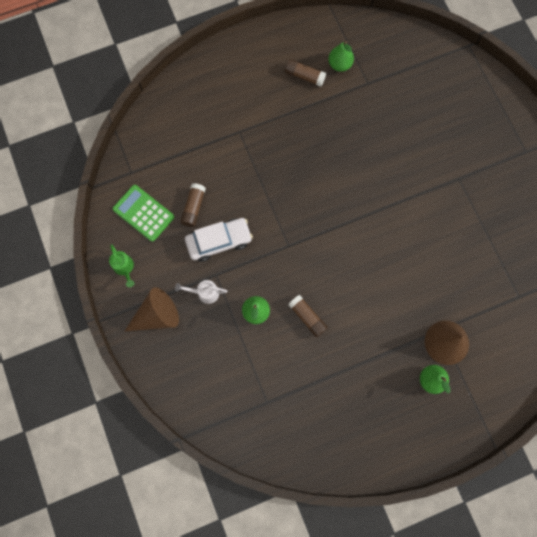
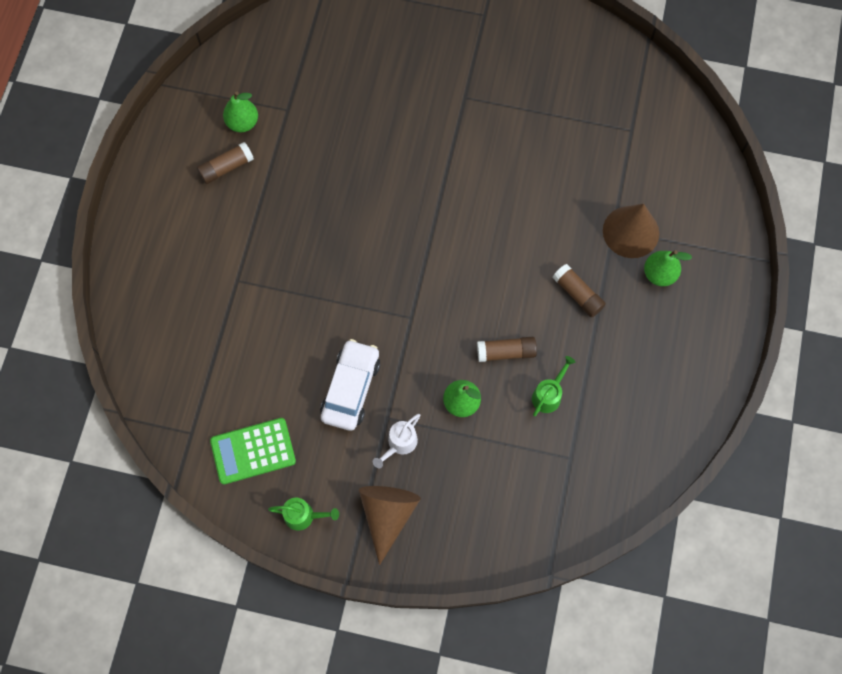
camera: 55 degrees left, 5 degrees down
(193, 208) = (289, 390): brown glue stick -> brown glue stick (577, 294)
(298, 362) = (549, 394): none -> green watering can

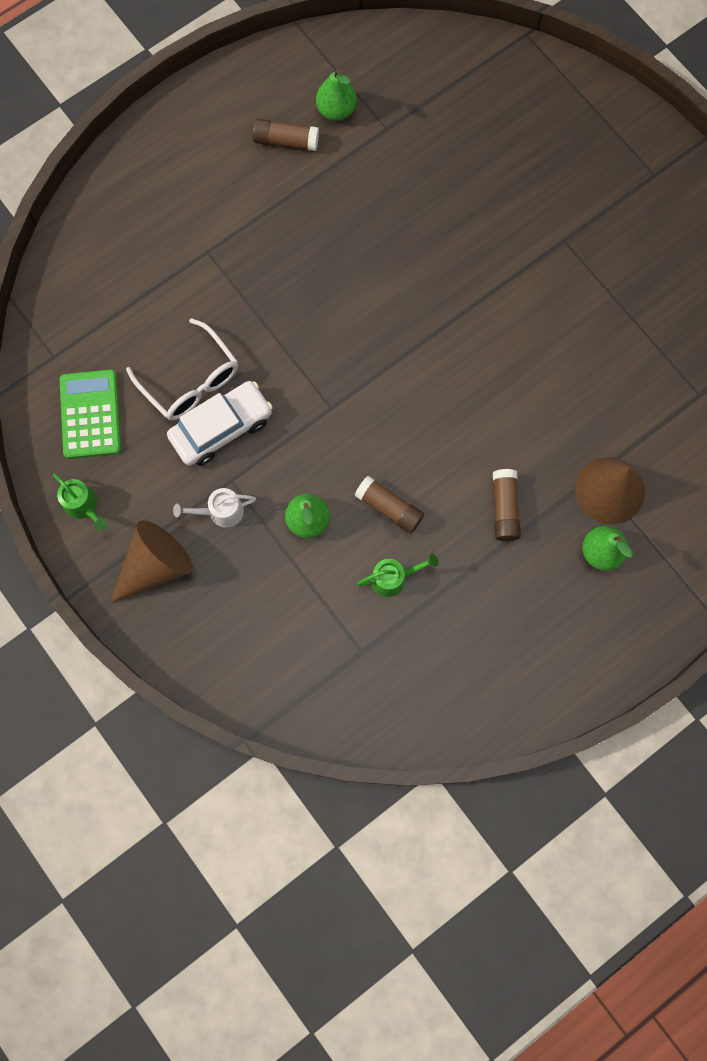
camera: 40 degrees right, 5 degrees up
(253, 451) = (90, 414): green calculator -> green calculator turned 60 degrees clockwise
(302, 374) = (191, 381): none -> white glasses

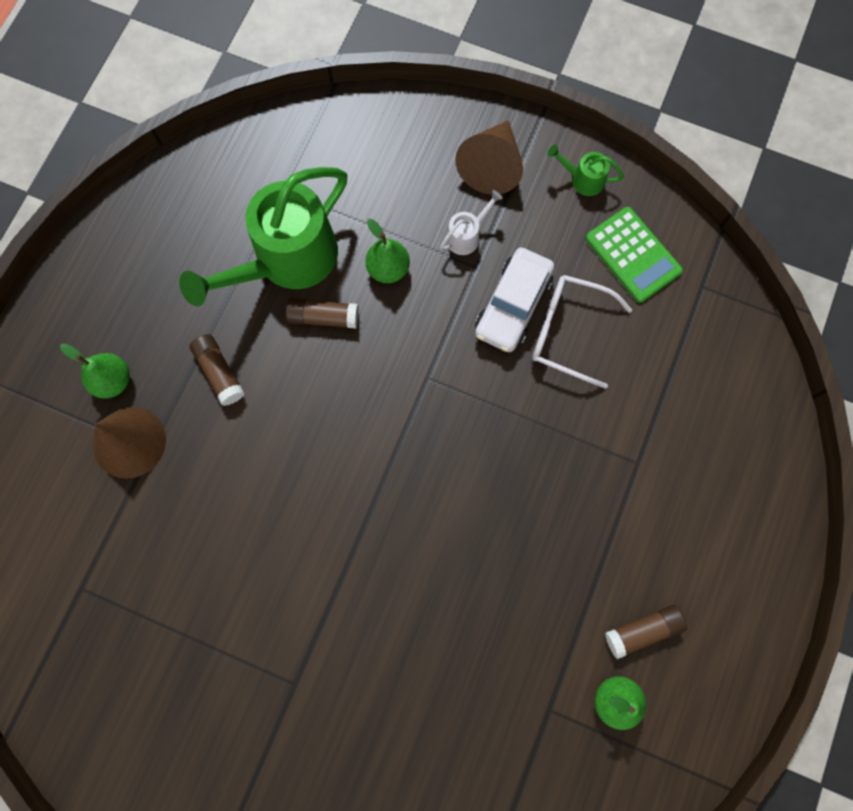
camera: 150 degrees right, 0 degrees up
(394, 578) = (286, 261): green watering can -> green watering can, size x2.42

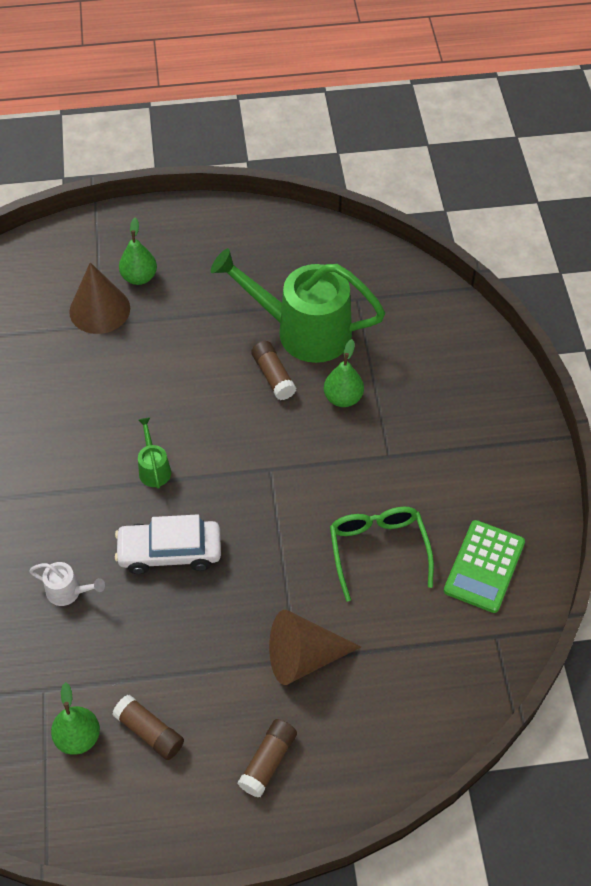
camera: 60 degrees right, 20 degrees down
(219, 372) = (186, 335): brown glue stick -> brown glue stick (268, 761)
(467, 235) = (411, 437): white watering can -> white watering can (69, 592)
(492, 166) = (485, 424): brown cone -> brown cone (303, 657)
(513, 305) = (373, 498): white car -> white car (170, 552)
(568, 332) = (378, 550): white glasses -> green glasses
(582, 179) = (525, 495): green watering can -> green watering can (153, 468)

